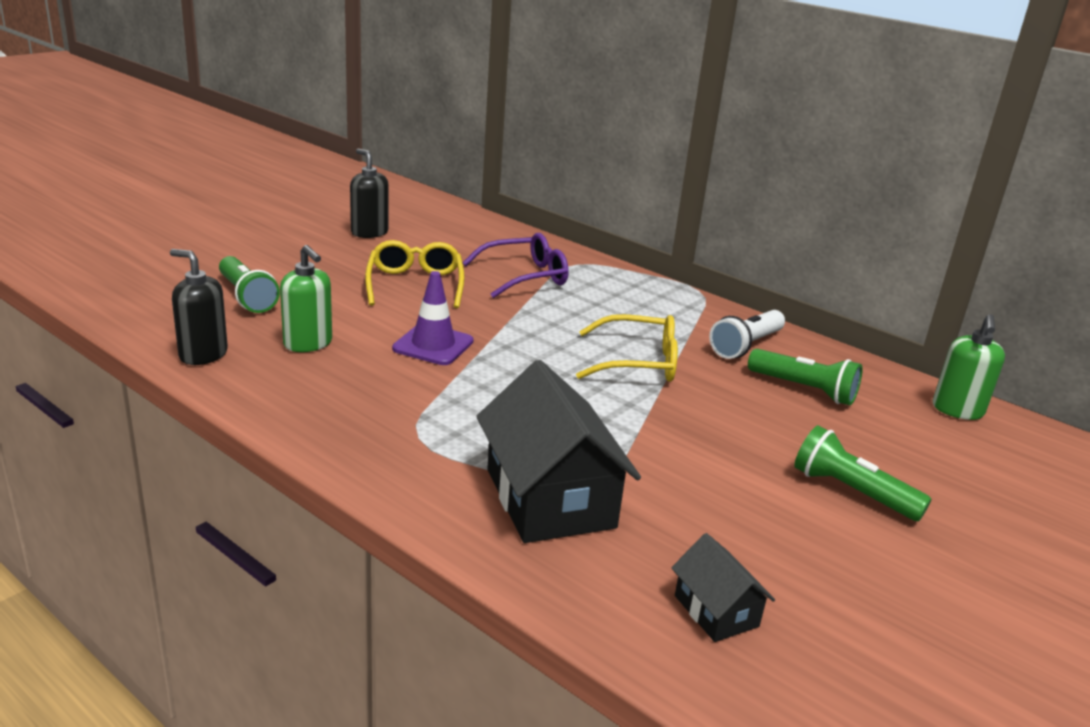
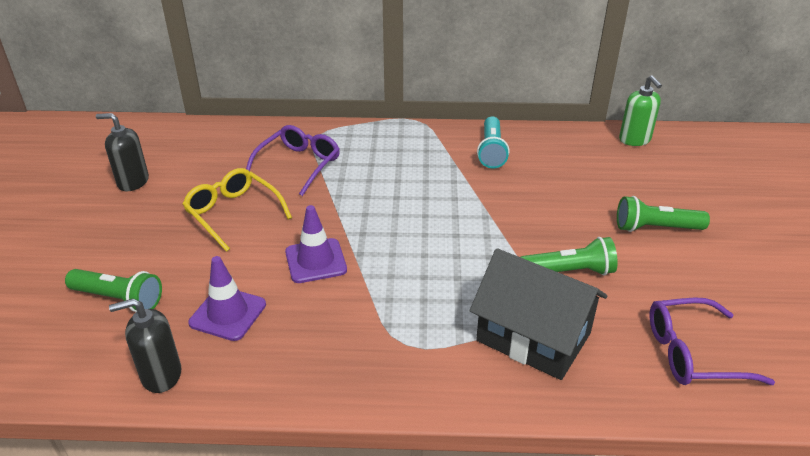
camera: 35 degrees left, 10 degrees up
(308, 343) = (228, 314): green soap dispenser -> purple traffic cone
(637, 362) = (452, 200): yellow glasses -> none
(716, 611) = (693, 353): black house -> purple glasses
(746, 346) = (491, 151): white flashlight -> turquoise flashlight
(804, 389) = (556, 168): green flashlight -> green flashlight (569, 272)

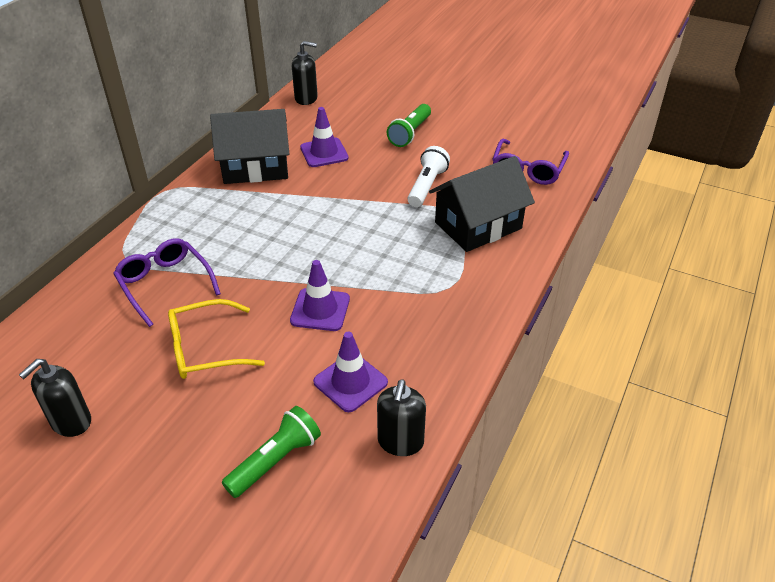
camera: 65 degrees left, 5 degrees up
(491, 151) = (255, 167): turquoise flashlight -> black house
(555, 182) = (324, 153): none -> purple traffic cone
(569, 272) = (427, 186): green flashlight -> white flashlight
(634, 140) = (306, 98): green soap dispenser -> black soap dispenser

